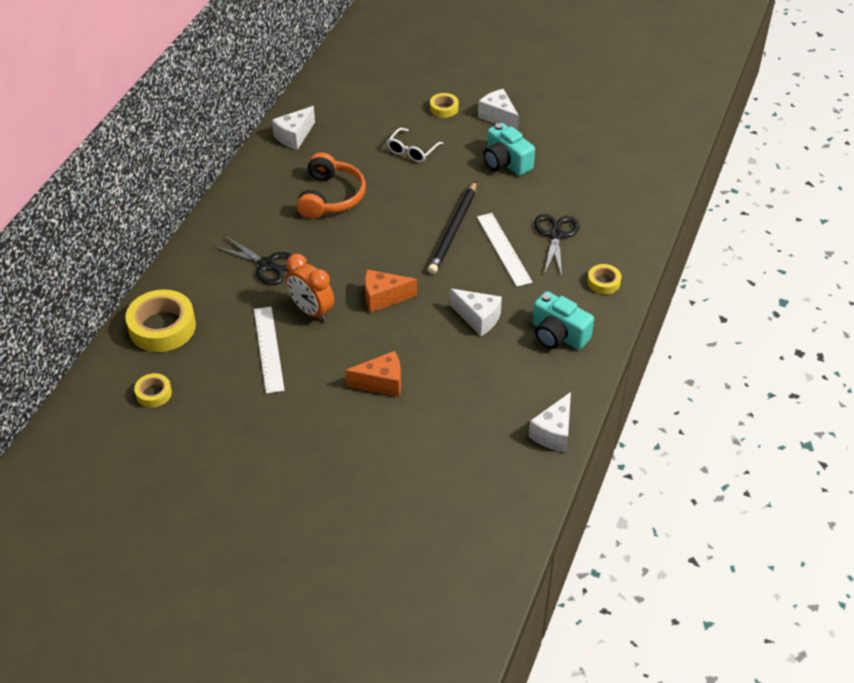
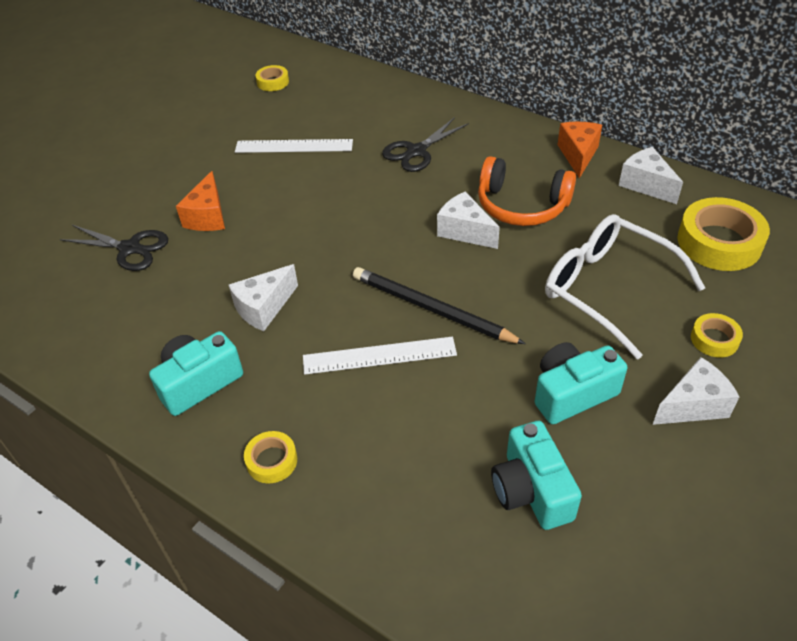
camera: 105 degrees right, 0 degrees up
(162, 327) = (352, 87): yellow tape -> yellow tape (719, 242)
(311, 311) = (334, 177): orange clock -> none
(383, 298) = (332, 231): orange cheese -> orange cheese (578, 155)
(412, 151) = (609, 290): white glasses -> white glasses, size x1.93
(553, 433) = (54, 345): white cheese -> white cheese (465, 231)
(555, 235) = (391, 423): black scissors -> black scissors (130, 249)
(579, 174) = (531, 490): none -> turquoise camera

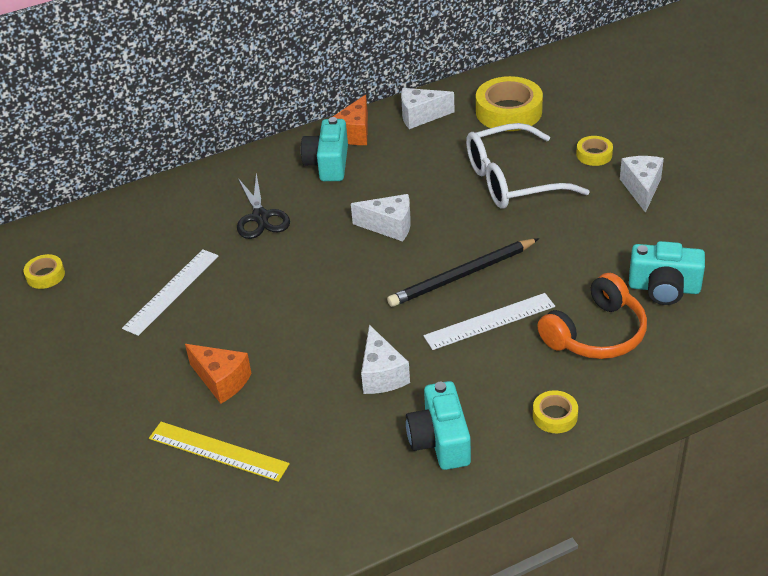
camera: 60 degrees left, 5 degrees down
(130, 249) = (218, 451): black scissors -> yellow ruler
(379, 355) = (489, 321): white ruler -> white ruler turned 45 degrees clockwise
(465, 231) = (389, 226): white cheese -> white cheese turned 150 degrees counterclockwise
(521, 206) = (387, 185): orange headphones -> orange headphones (596, 334)
(572, 393) = (596, 237): turquoise camera -> turquoise camera (328, 164)
(578, 155) = (355, 133): orange cheese -> orange cheese turned 105 degrees counterclockwise

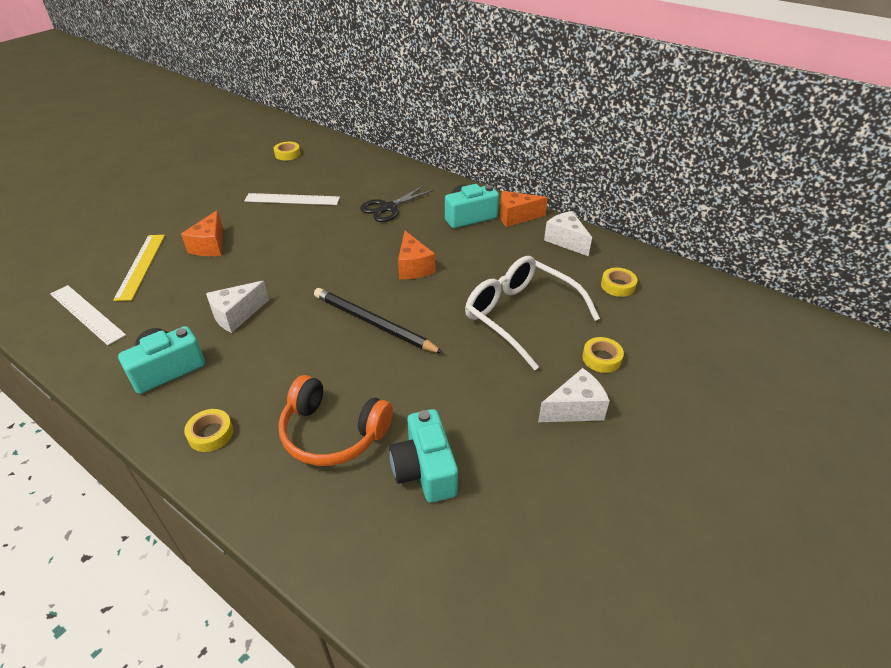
camera: 60 degrees right, 0 degrees up
(389, 226) = (413, 267): white cheese -> orange cheese
(489, 321) = (322, 356): white ruler -> white ruler (87, 314)
(508, 111) = (618, 285): yellow tape -> yellow tape, size x0.51

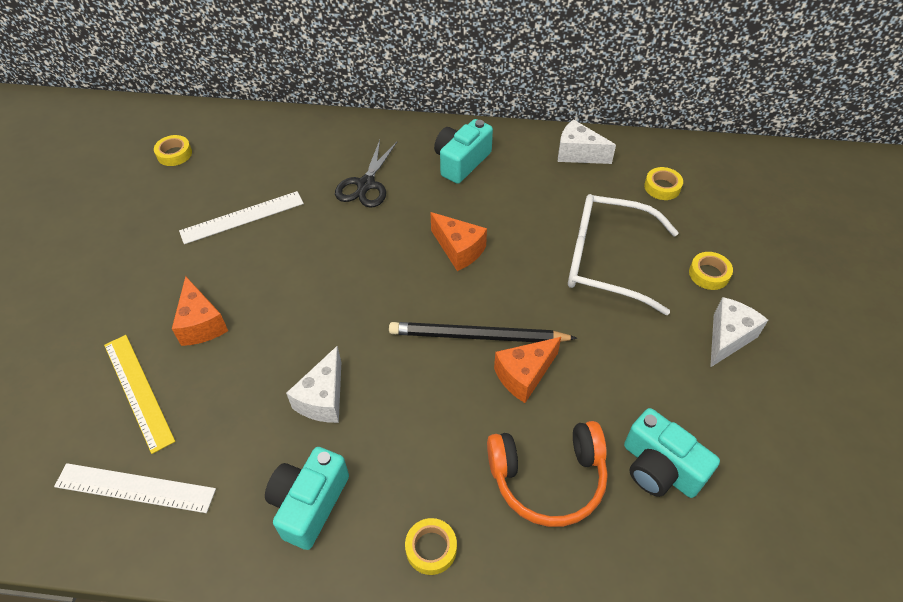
camera: 30 degrees left, 10 degrees up
(516, 217) = (508, 143): orange cheese -> orange cheese (524, 375)

